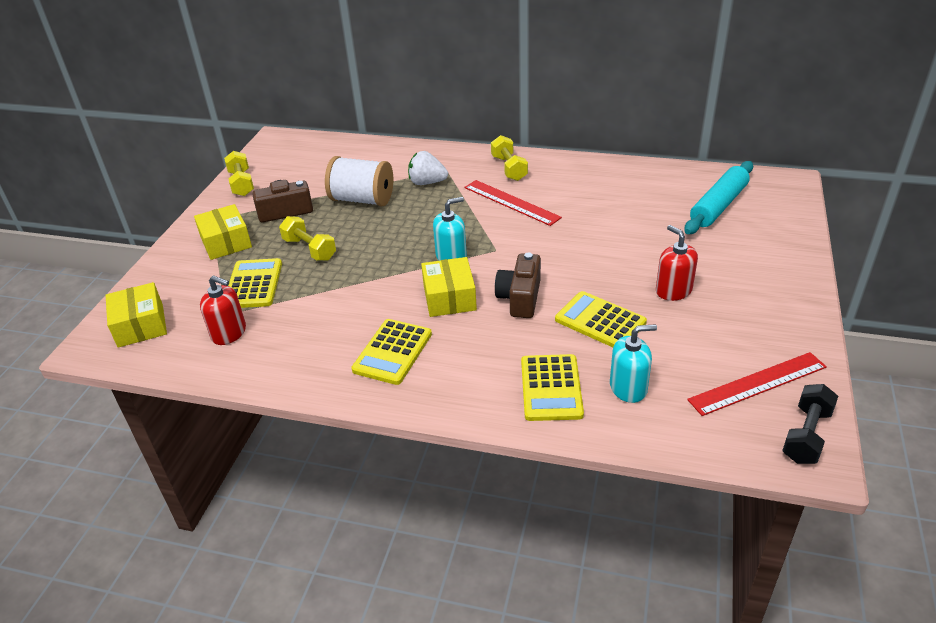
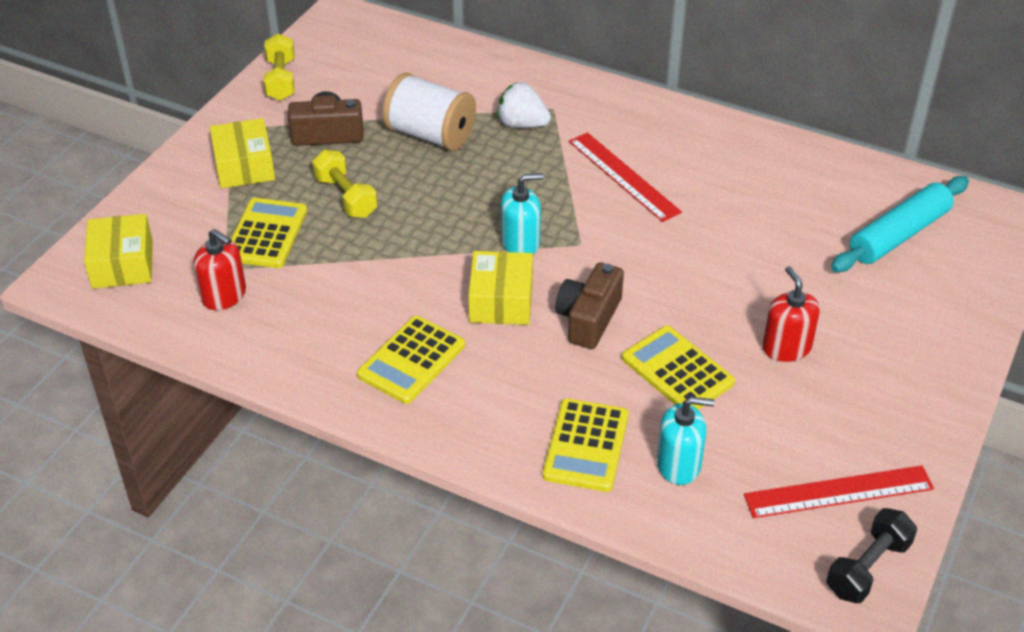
camera: 10 degrees right, 5 degrees up
(509, 168) = (638, 122): yellow dumbbell -> none

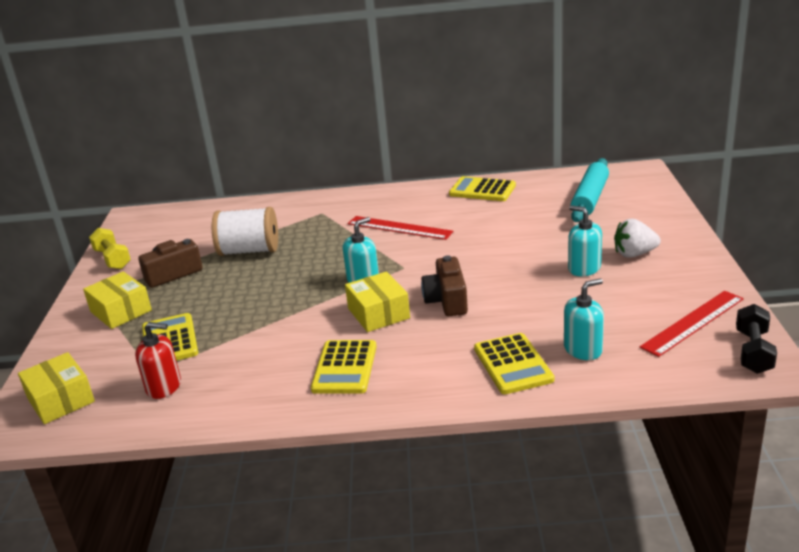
camera: 25 degrees left, 15 degrees down
(346, 197) = (215, 301): yellow dumbbell -> none
(522, 124) = (308, 226): white strawberry -> white strawberry (634, 254)
(677, 371) = (530, 304): yellow calculator -> yellow calculator (482, 190)
(786, 347) = (584, 268): red soap dispenser -> turquoise soap dispenser

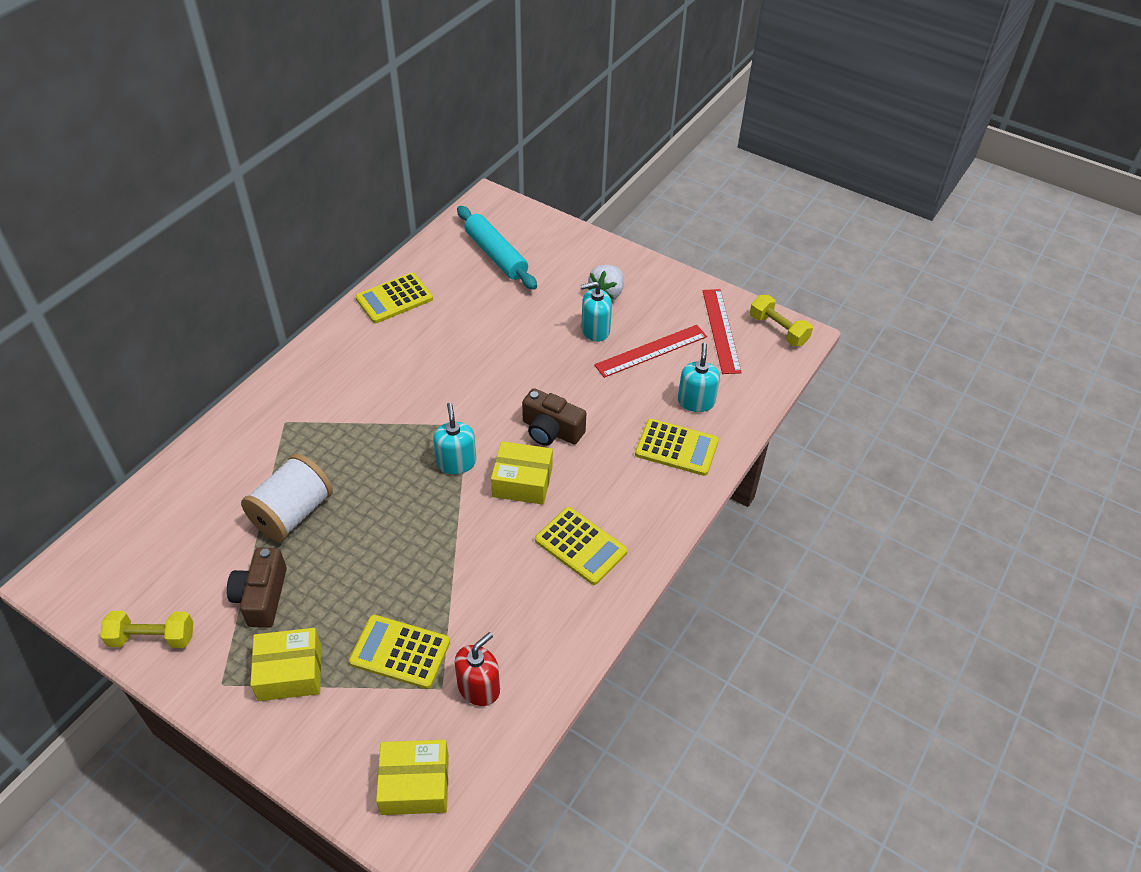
camera: 60 degrees left, 20 degrees up
(399, 228) = (391, 388): red ruler -> red ruler (651, 351)
(753, 352) = (778, 330): black dumbbell -> yellow dumbbell

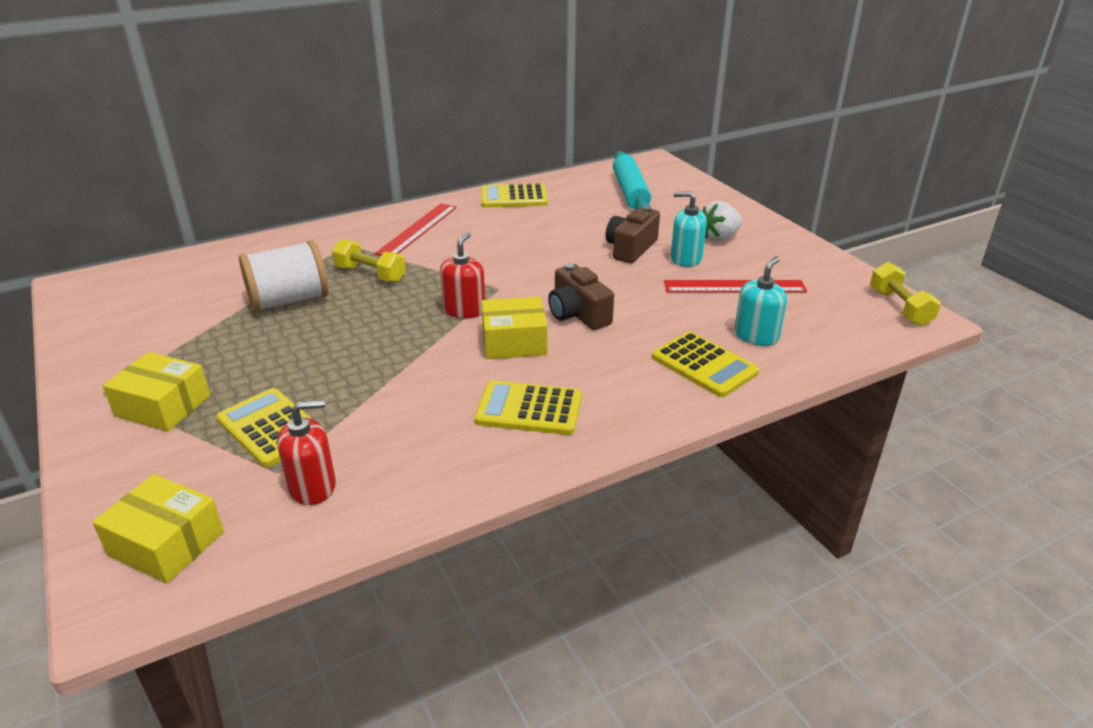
camera: 30 degrees right, 15 degrees down
(152, 638) = (92, 343): yellow dumbbell -> yellow dumbbell (370, 274)
(262, 597) = (202, 346): brown camera -> brown camera (631, 248)
(456, 462) = (464, 310): turquoise soap dispenser -> red soap dispenser
(522, 482) = (514, 342): yellow box -> yellow box turned 45 degrees counterclockwise
(580, 546) = (529, 409): yellow calculator -> yellow calculator turned 120 degrees clockwise
(721, 330) = (827, 291): red ruler -> red ruler (417, 229)

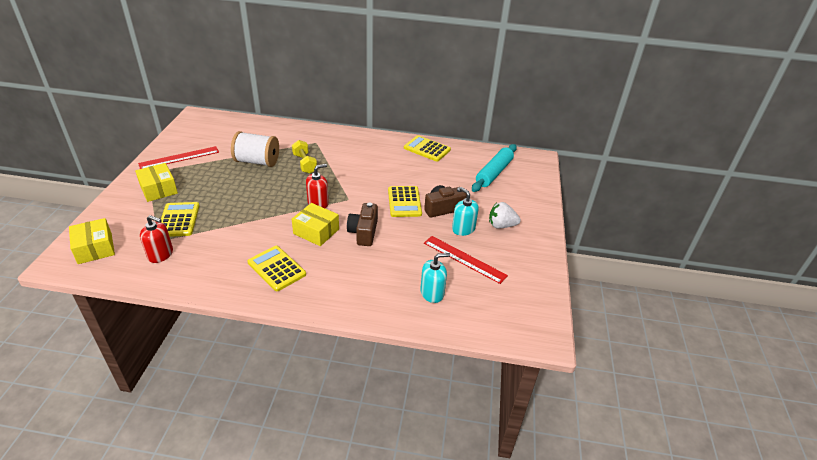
camera: 35 degrees right, 5 degrees up
(417, 229) = (356, 148): red ruler -> red ruler (179, 158)
(704, 365) = (382, 293): yellow calculator -> yellow calculator (404, 202)
(899, 307) = (541, 323): yellow dumbbell -> none

